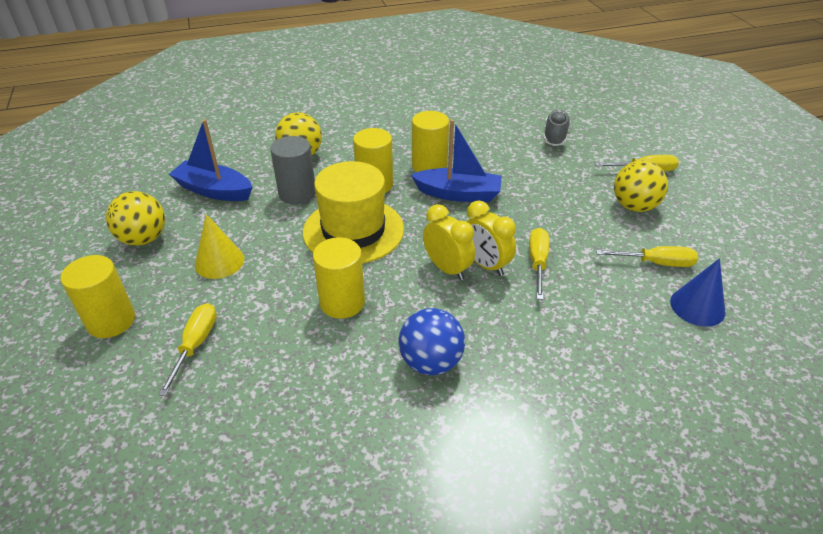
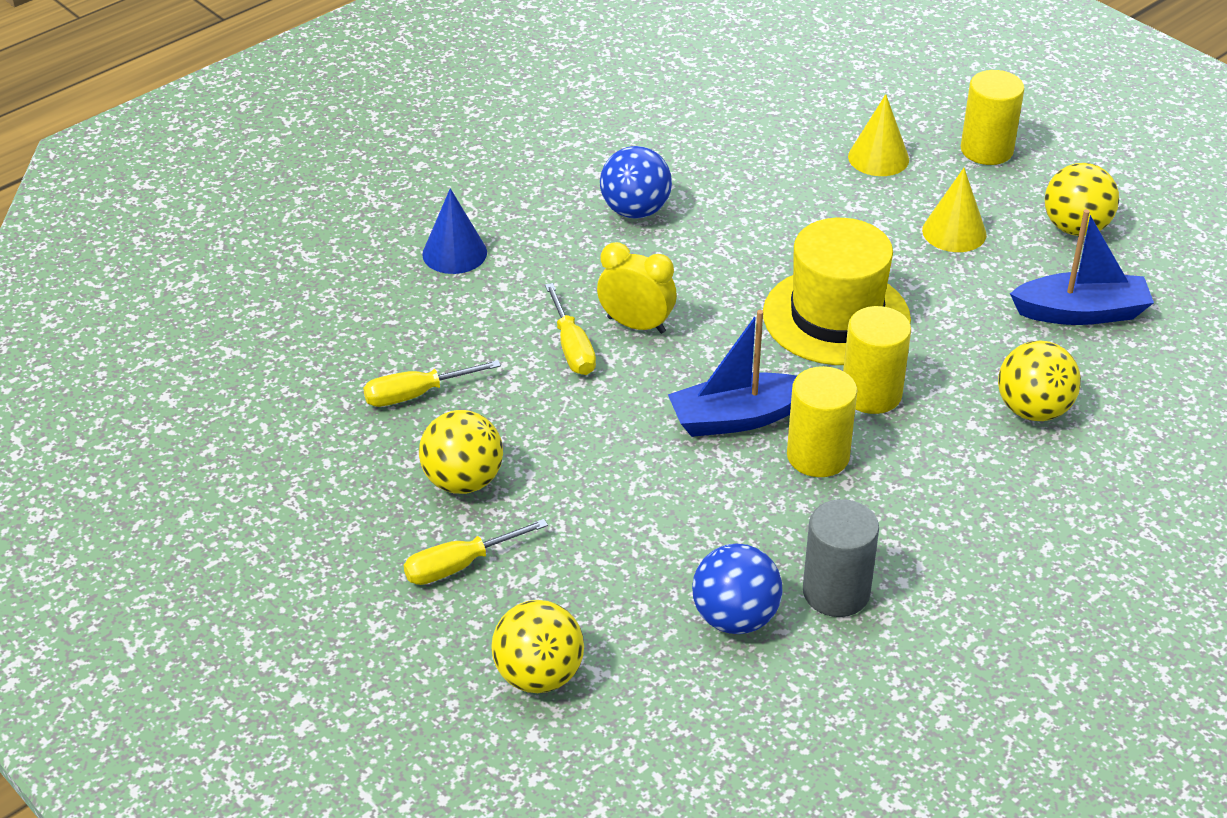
camera: 155 degrees right, 0 degrees up
(196, 344) = (878, 158): yellow screwdriver -> yellow cone
(297, 193) = (964, 344): grey cylinder -> grey cylinder (836, 592)
(342, 302) = (771, 234): yellow cylinder -> none
(447, 269) = (680, 305): yellow clock -> none
(516, 121) = (735, 618): none -> blue ball
(555, 136) = (644, 601): grey shoe -> none
(615, 125) = (539, 676): none -> yellow ball
(697, 306) = (358, 352): blue cone -> blue cone (454, 253)

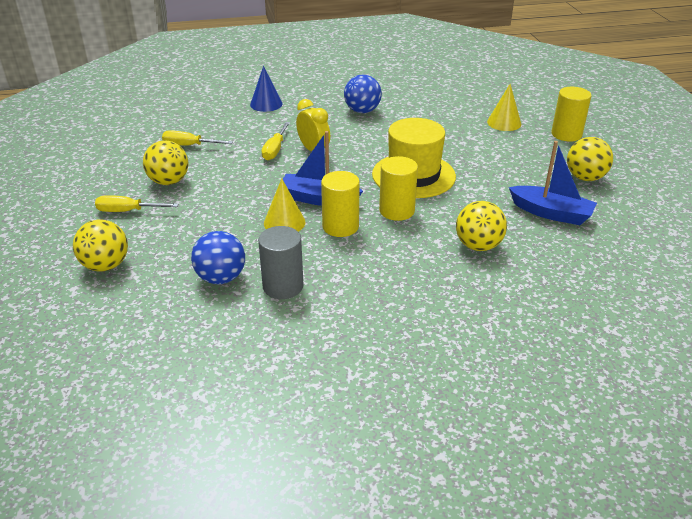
camera: 30 degrees right, 5 degrees down
(954, 232) = (513, 161): yellow cone -> yellow cone (284, 222)

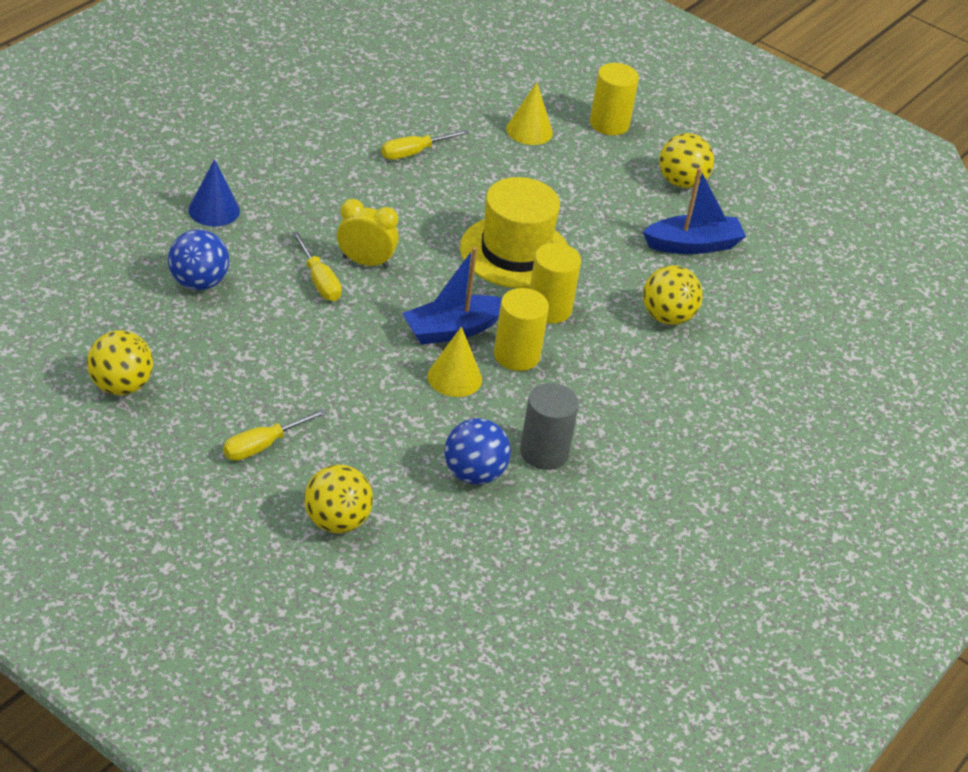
camera: 45 degrees left, 5 degrees up
(169, 181) = (253, 383): yellow ball -> yellow ball (121, 386)
(189, 145) = (204, 320): yellow screwdriver -> yellow screwdriver (414, 153)
(362, 111) = (350, 174): blue ball -> blue ball (198, 283)

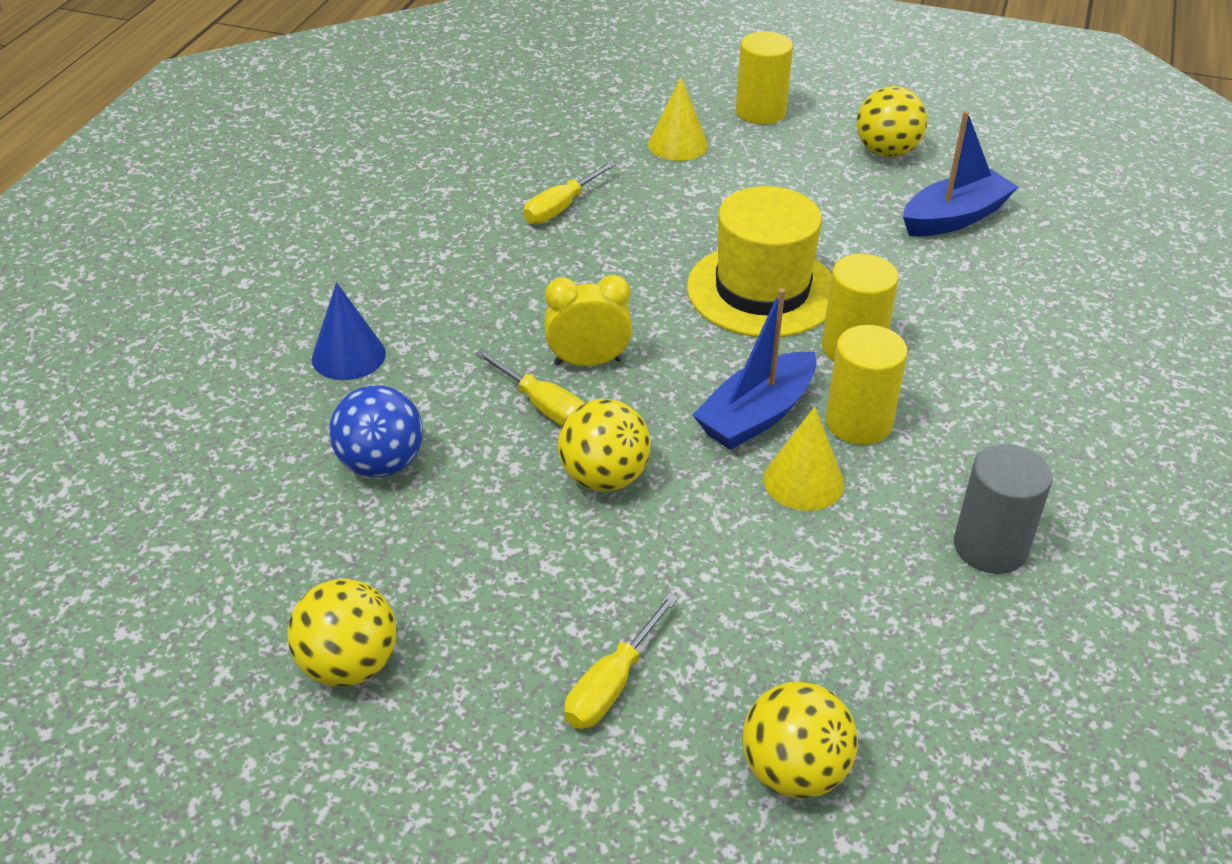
camera: 15 degrees left, 0 degrees up
(474, 474) = (926, 615): blue ball -> none
(667, 317) = (995, 312): yellow ball -> yellow ball (604, 478)

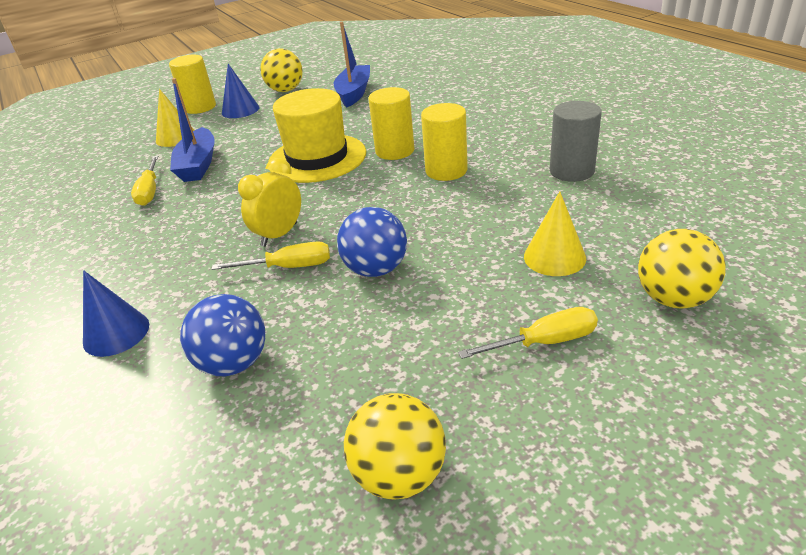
camera: 45 degrees left, 5 degrees down
(604, 478) = (376, 269): yellow ball -> blue ball
(611, 685) = (544, 342): yellow screwdriver -> yellow screwdriver turned 90 degrees counterclockwise
(756, 415) = (400, 197): blue boat -> blue boat (198, 165)
(793, 149) = (240, 110): none -> blue cone
(803, 481) = (465, 203): yellow cone -> yellow cone (554, 257)

